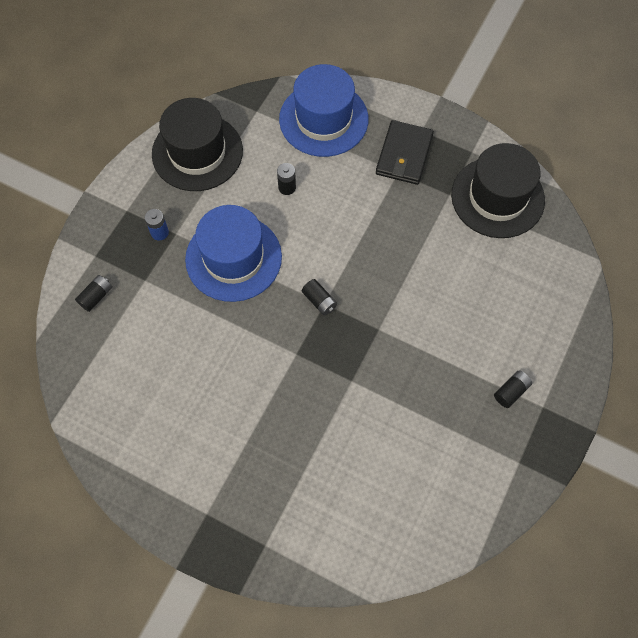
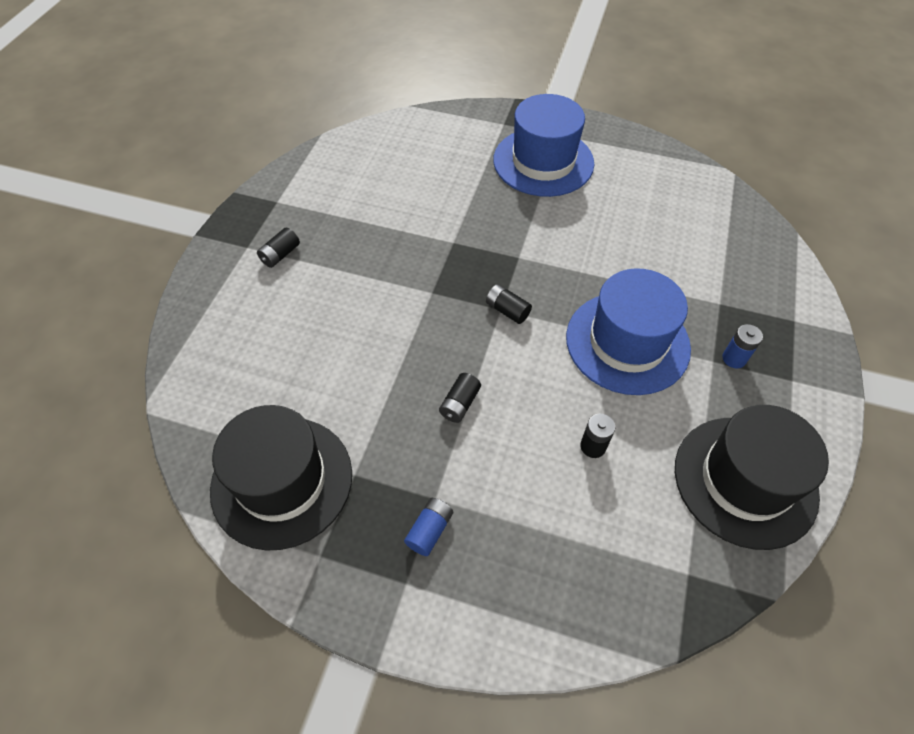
camera: 170 degrees right, 10 degrees down
(96, 296) = (764, 279): black battery -> black battery (459, 404)
(323, 119) = (573, 576): blue hat -> blue hat (543, 162)
(404, 155) = (429, 530): black wallet -> blue battery

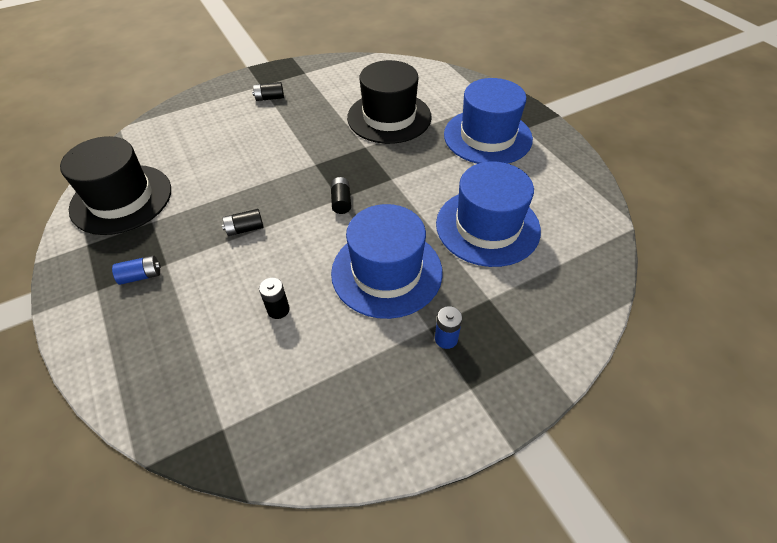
camera: 45 degrees right, 5 degrees down
(646, 245) = (487, 227): none -> blue hat
(745, 480) = (338, 414): black hat -> black hat (389, 117)

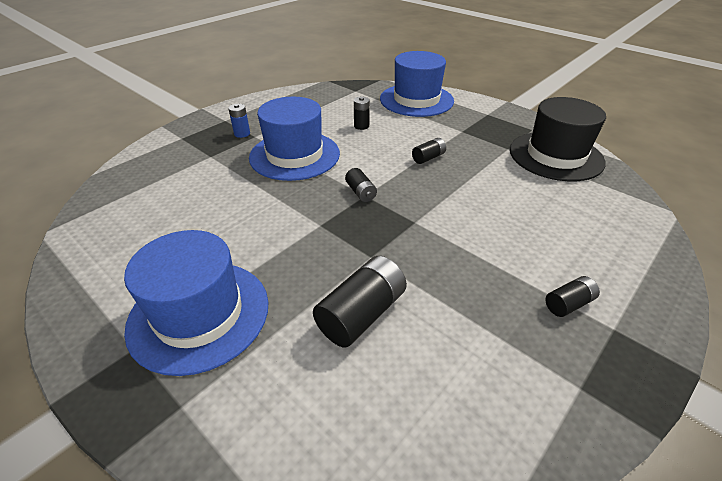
camera: 160 degrees right, 10 degrees down
(141, 276) = (469, 123): blue battery -> none
(389, 117) = (361, 314): black hat -> black battery
(487, 227) = (208, 201): blue hat -> blue hat (416, 100)

